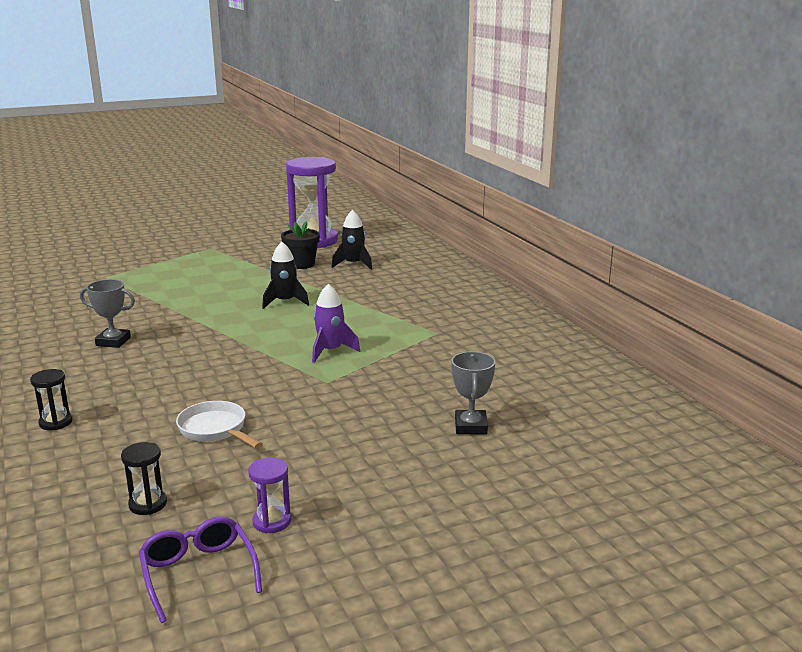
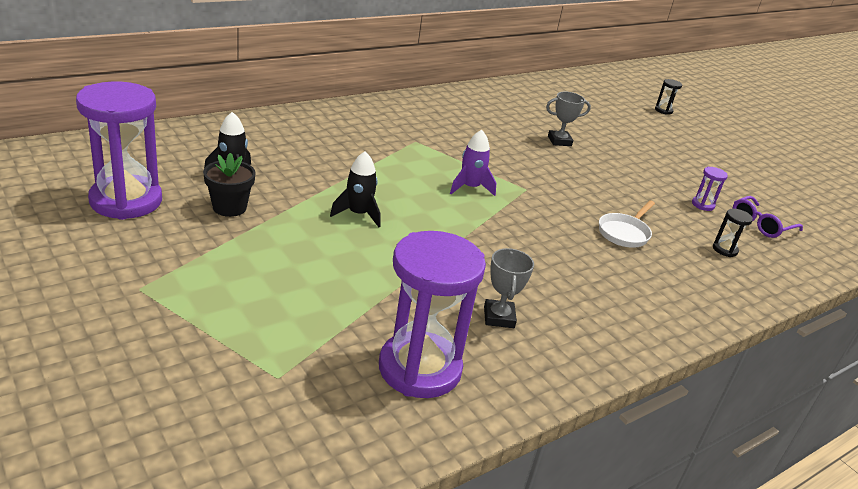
camera: 105 degrees left, 10 degrees up
(55, 422) = (668, 316): black hourglass -> black hourglass (663, 110)
(79, 311) = (419, 368): none -> purple hourglass

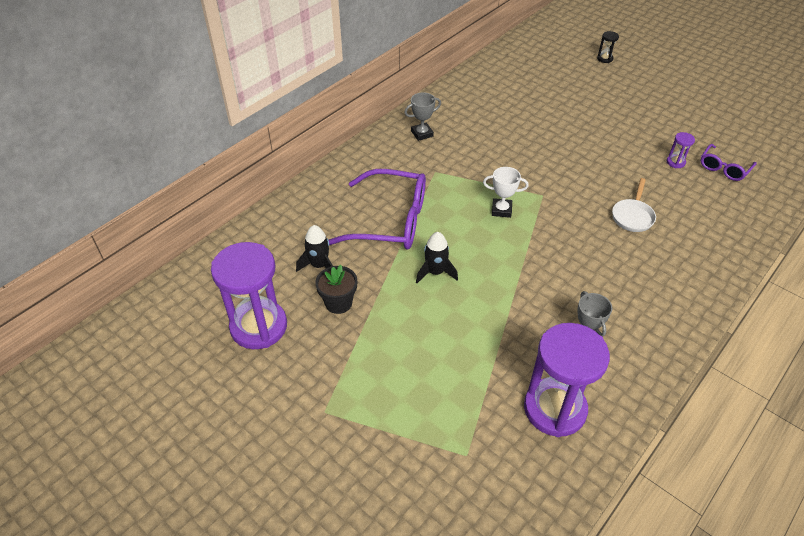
camera: 10 degrees left, 15 degrees up
(338, 163) = (390, 221): none -> purple glasses
(470, 188) = (501, 210): purple rocket -> white trophy
(559, 141) = (542, 128): grey trophy -> grey trophy (422, 134)
(724, 250) = (708, 206): black hourglass -> none

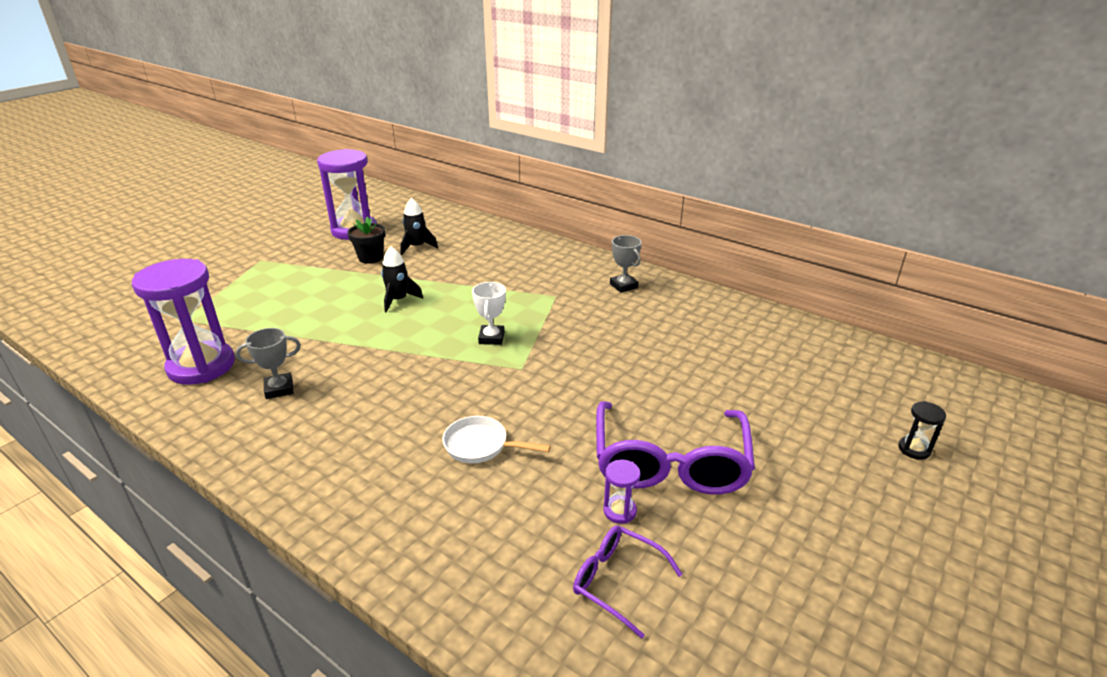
camera: 85 degrees right, 15 degrees down
(390, 221) = (474, 275): purple glasses -> purple glasses (670, 463)

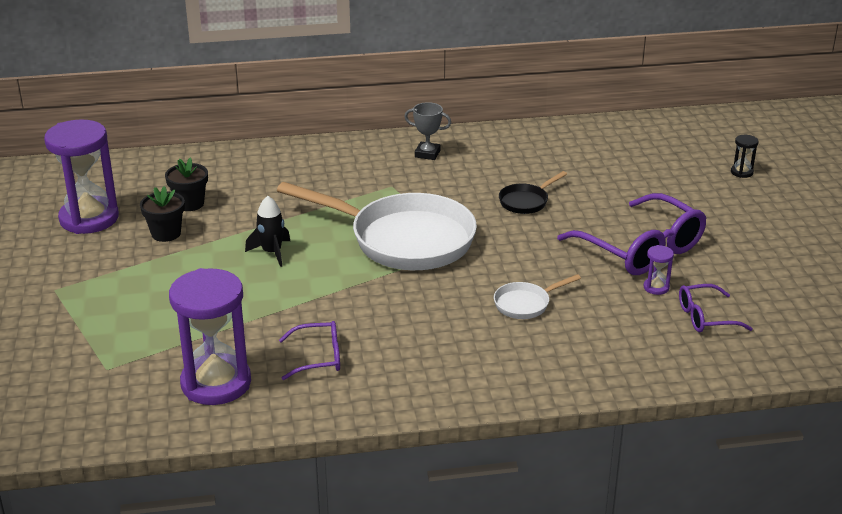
camera: 45 degrees left, 0 degrees up
(279, 389) = (318, 357): grey trophy -> purple glasses
(417, 247) = (190, 204): black rocket -> black flower pot
(491, 338) = (403, 240): white trophy -> white pan
(636, 360) = (526, 201): none -> black pan

